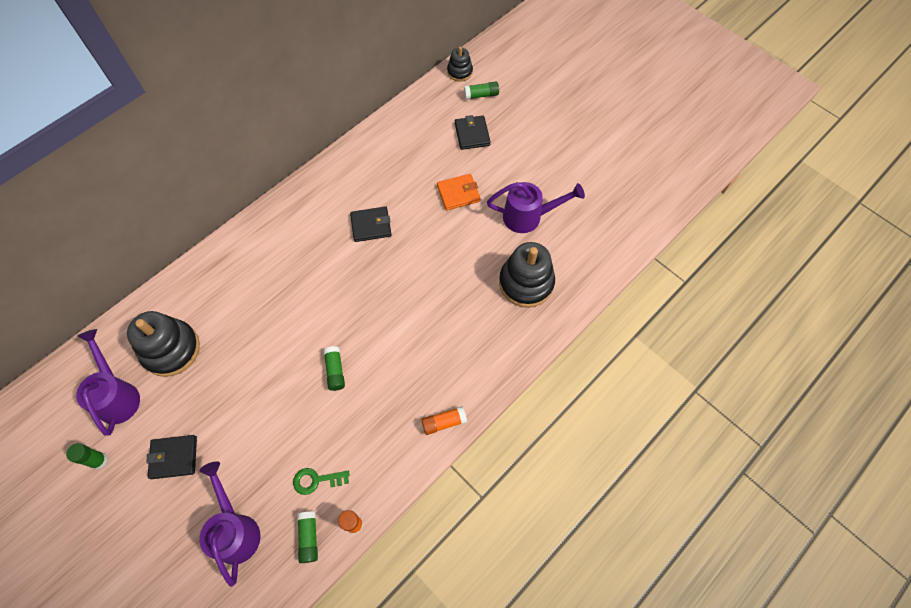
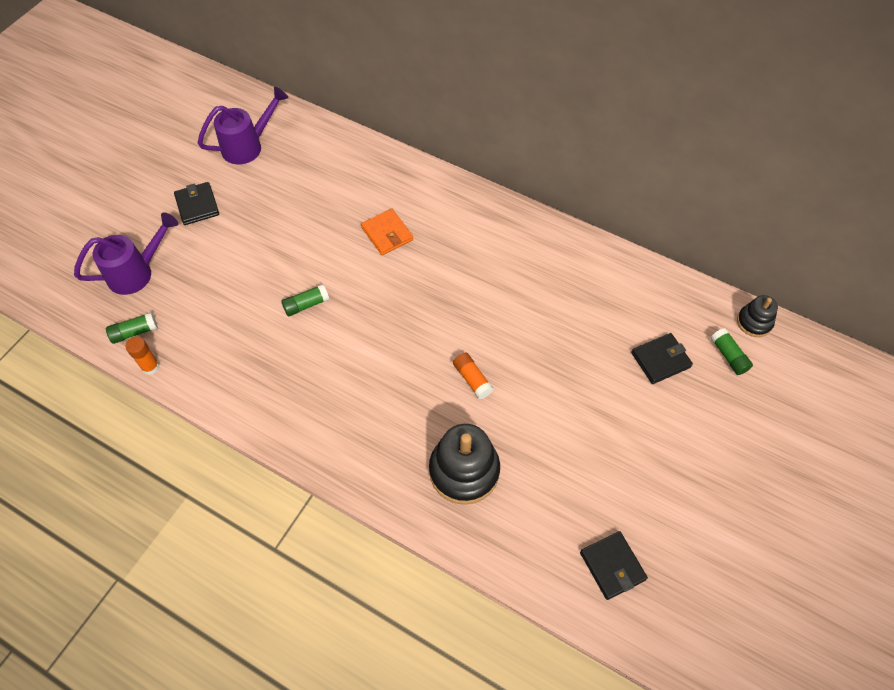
camera: 75 degrees right, 5 degrees down
(99, 460) = (187, 155): green glue stick -> none
(171, 349) = (300, 167): black stacking toy -> none
(316, 480) = (190, 322): green key -> none
(371, 225) = (488, 288): black wallet -> black wallet (612, 566)
(444, 422) = (268, 421): orange glue stick -> orange glue stick (472, 379)
(458, 193) = (565, 366): orange wallet -> orange wallet (387, 234)
(528, 217) = (561, 454): purple watering can -> none

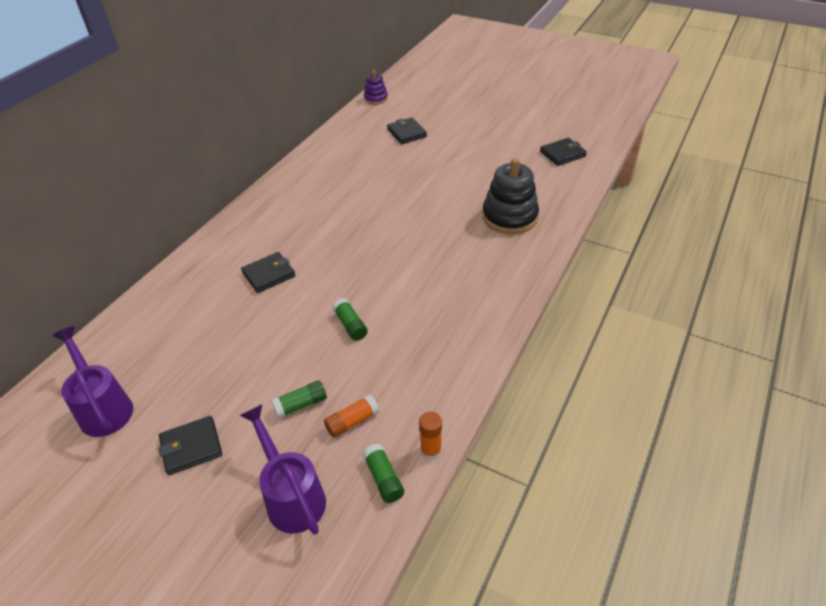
camera: 90 degrees left, 15 degrees down
(387, 234) = (269, 274): orange wallet -> black wallet
(472, 379) = (428, 216): orange glue stick -> orange glue stick (352, 422)
(728, 356) = (402, 108): green glue stick -> green glue stick (301, 404)
(754, 322) = (376, 98): black stacking toy -> purple stacking toy

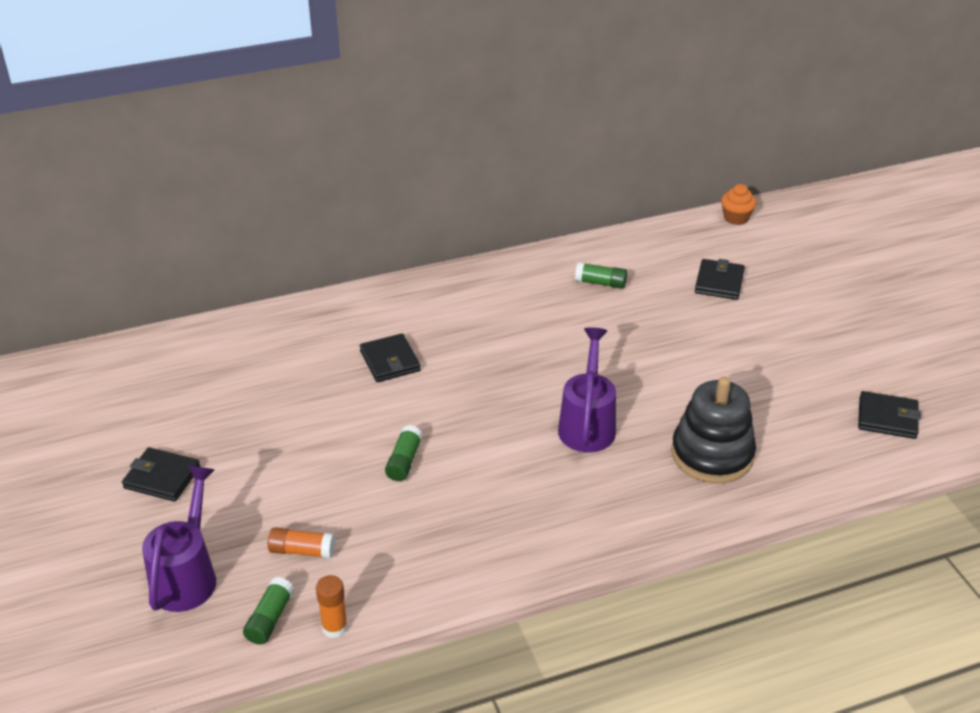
camera: 40 degrees right, 5 degrees down
(103, 408) = (137, 397): purple watering can -> purple watering can (587, 424)
(269, 274) = (390, 361): black wallet -> black wallet turned 60 degrees clockwise
(301, 404) = (279, 504): green glue stick -> green glue stick (600, 283)
(376, 98) = (736, 218): purple stacking toy -> orange cupcake

